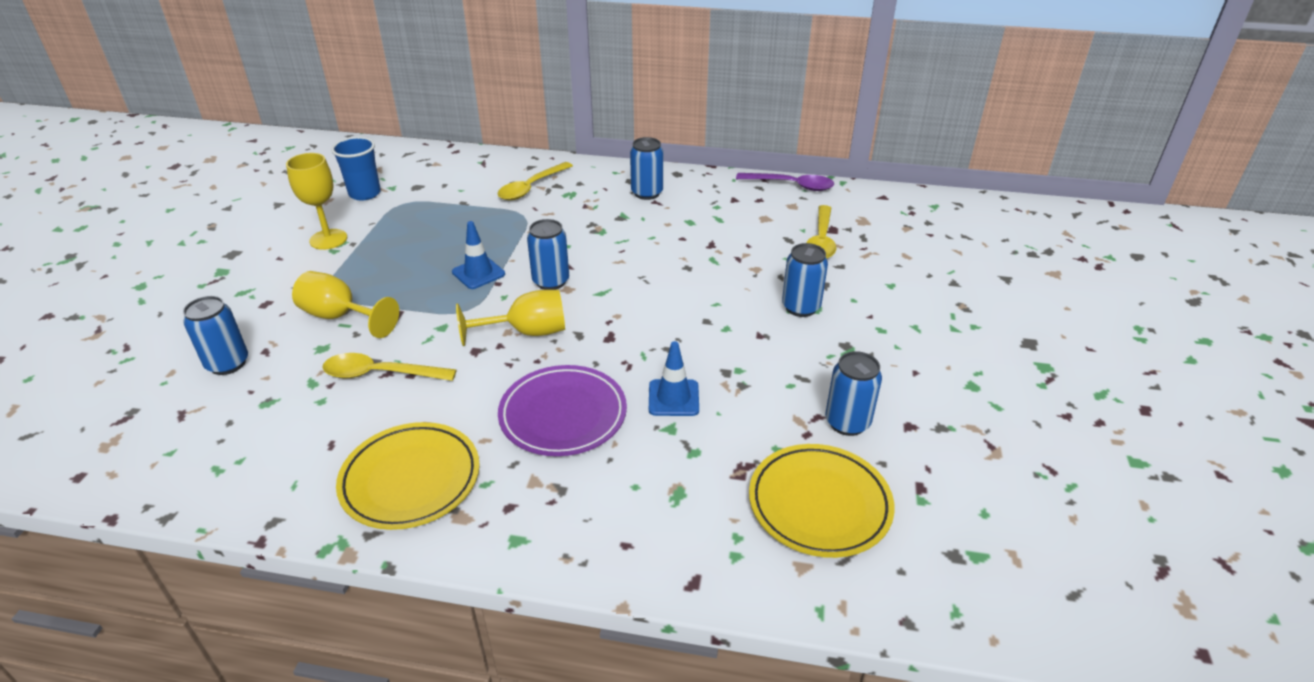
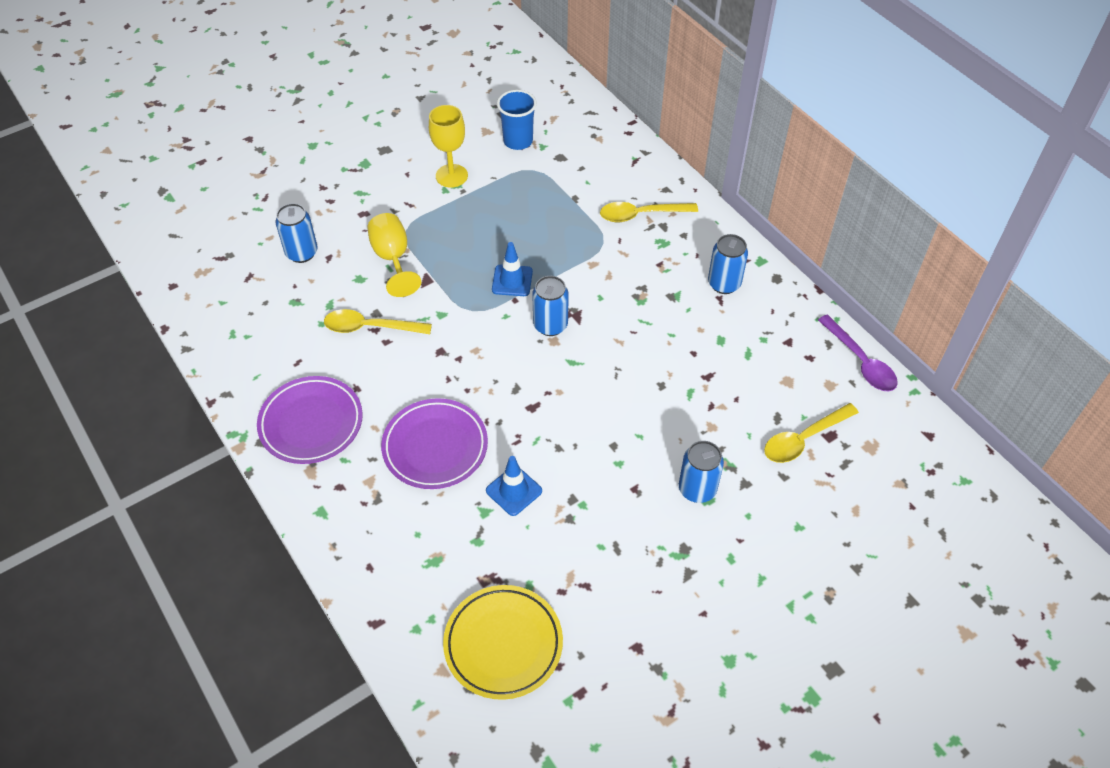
camera: 45 degrees right, 15 degrees up
(380, 374) = (370, 327): yellow spoon -> yellow spoon turned 45 degrees counterclockwise
(411, 480) = (311, 423): yellow plate -> purple plate
(527, 332) = (486, 360): yellow goblet -> none
(847, 422) = (599, 607): blue can -> none

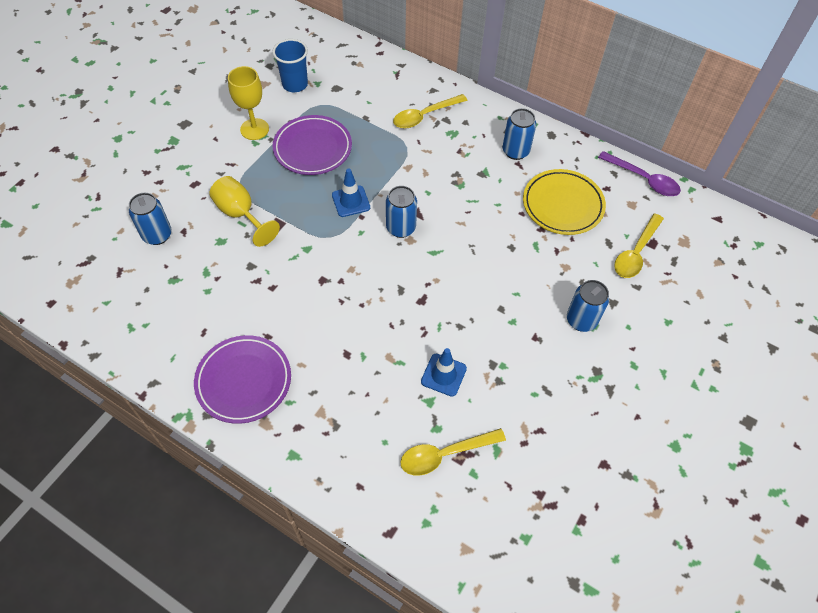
camera: 25 degrees left, 5 degrees up
(370, 327) = (252, 280): yellow spoon -> yellow spoon (445, 454)
(435, 447) = (361, 362): purple plate -> purple plate (313, 148)
(503, 644) = (502, 505): yellow plate -> yellow plate (562, 205)

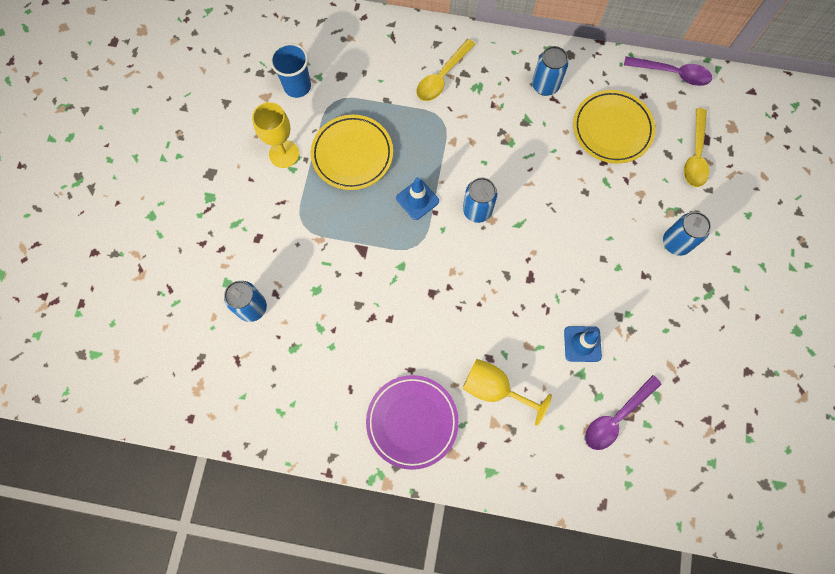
camera: 20 degrees left, 15 degrees up
(241, 214) = (320, 254): yellow goblet -> yellow goblet (494, 388)
(313, 148) = (352, 154): purple plate -> yellow plate
(445, 454) = (616, 417): yellow spoon -> purple spoon

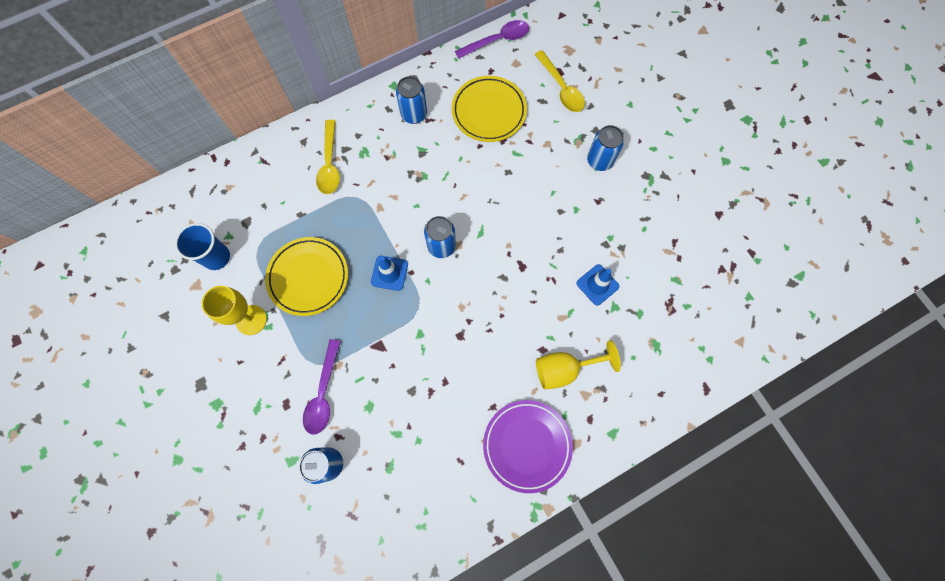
camera: 40 degrees left, 0 degrees up
(616, 417) = (663, 318): purple spoon -> purple spoon (323, 393)

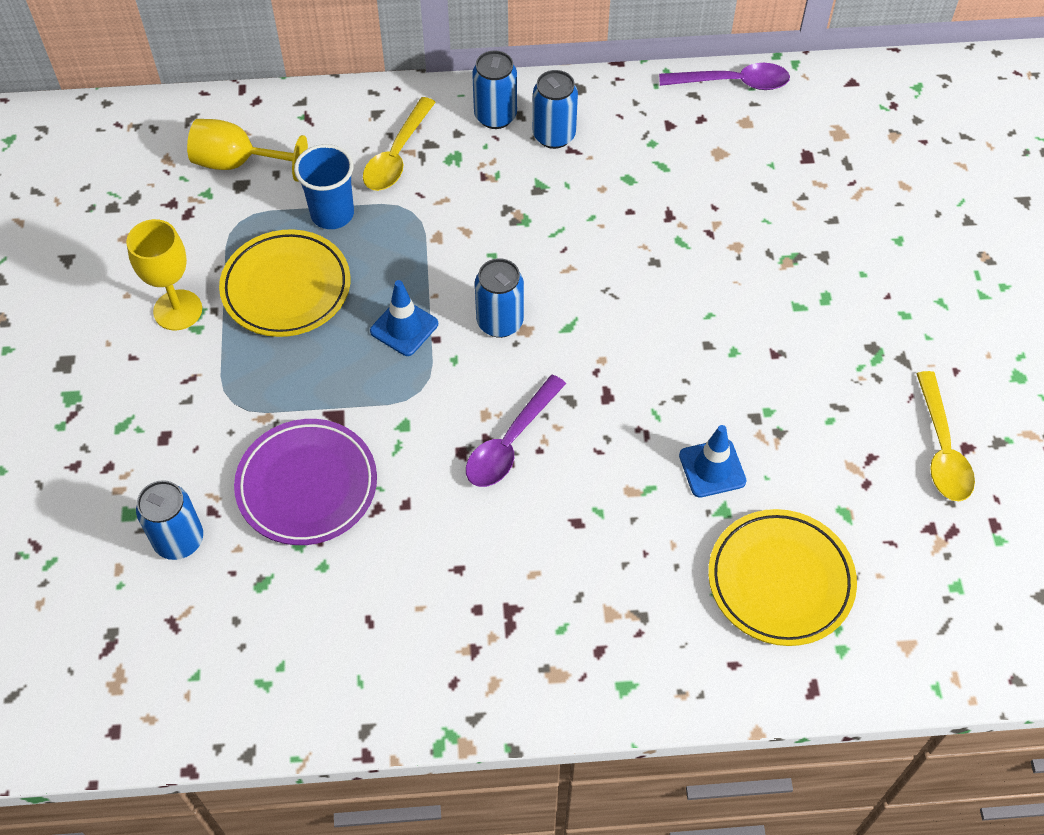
camera: 25 degrees right, 15 degrees down
(216, 257) = (176, 213): blue cup -> blue cup (332, 214)
(323, 393) = (223, 445): purple spoon -> purple spoon (510, 442)
(489, 111) = (668, 171): yellow plate -> yellow plate (780, 580)
(527, 445) = (481, 644): purple plate -> purple plate (307, 485)
(561, 88) = (799, 179): yellow spoon -> yellow spoon (942, 448)
(564, 369) = (596, 564): yellow goblet -> yellow goblet (237, 163)
(599, 161) = (807, 299): blue can -> blue can (495, 116)

